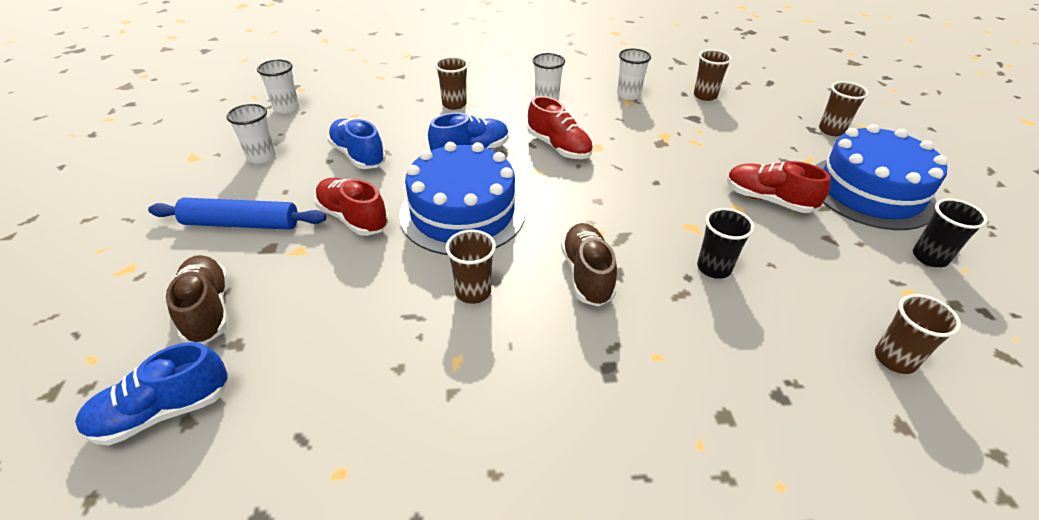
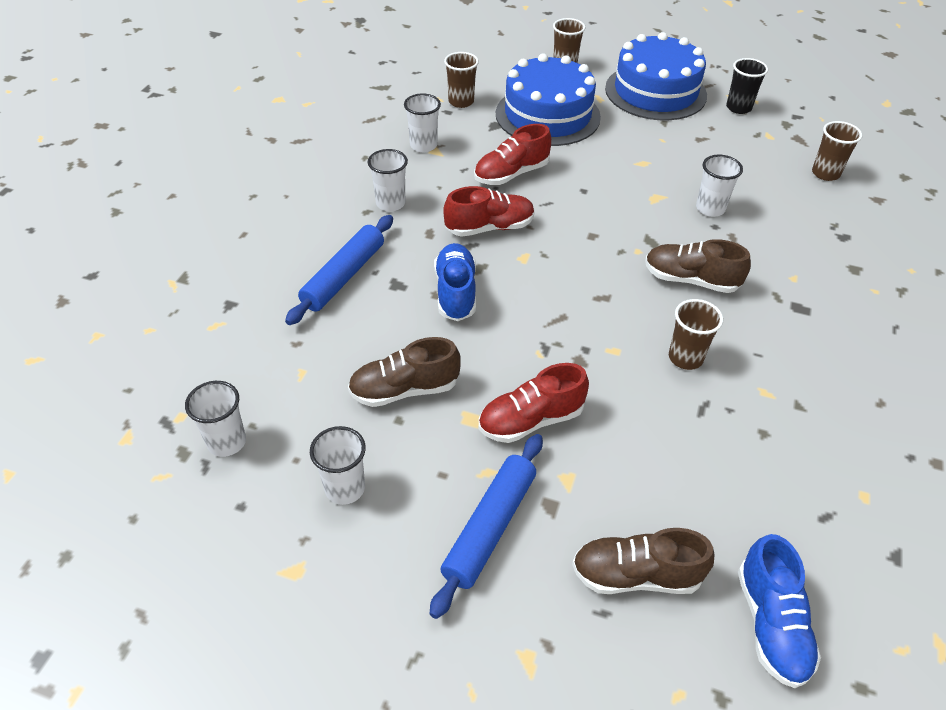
camera: 65 degrees left, 5 degrees up
(358, 155) = (404, 390): blue shoe -> brown shoe
(454, 104) = (344, 276): brown cup -> blue rolling pin
(462, 212) = (565, 331): blue cake -> blue cake (547, 115)
(714, 268) = (710, 208): black cup -> white cup
(768, 200) = (641, 143): red shoe -> red shoe (511, 174)

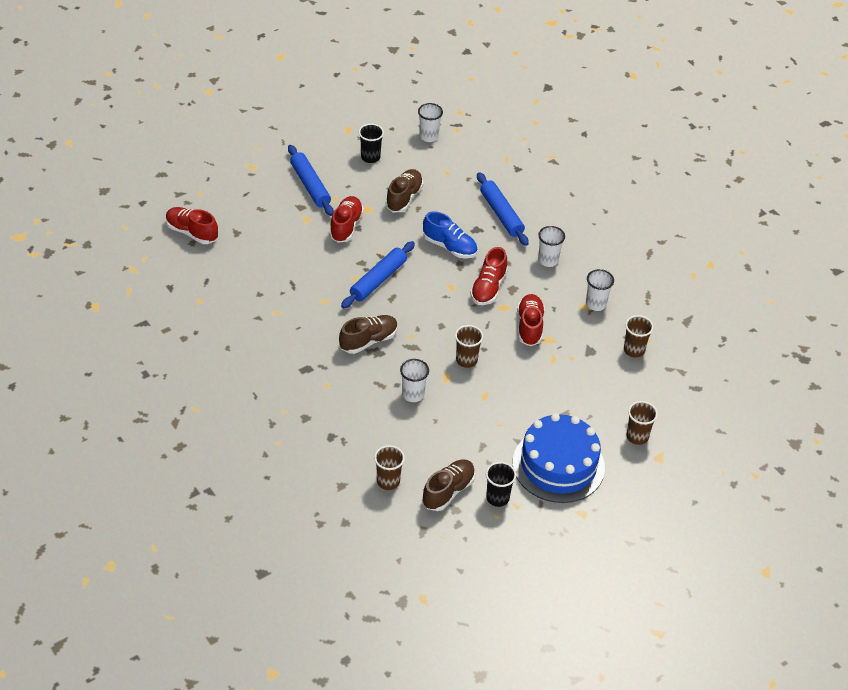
camera: 125 degrees right, 0 degrees up
(345, 488) = (370, 157): white cup -> black cup
(547, 115) = (579, 384): blue cake -> none
(590, 326) = (378, 280): none -> blue rolling pin
(636, 575) = (248, 211): brown shoe -> brown shoe (448, 491)
(685, 358) = (324, 300): brown cup -> brown cup (466, 360)
(771, 624) = (192, 232): blue shoe -> red shoe

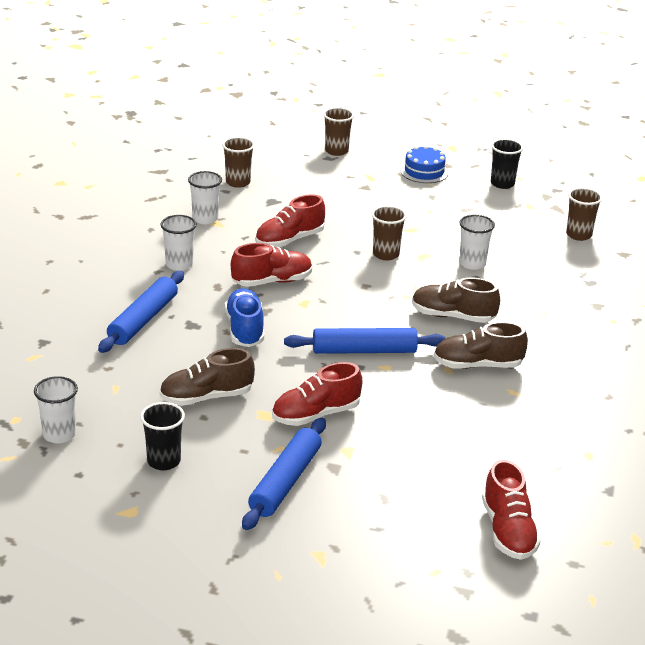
camera: 130 degrees left, 15 degrees down
(448, 491) = (536, 206): brown shoe -> brown shoe (477, 365)
(558, 465) = (424, 171): blue cake -> blue cake, size x0.50

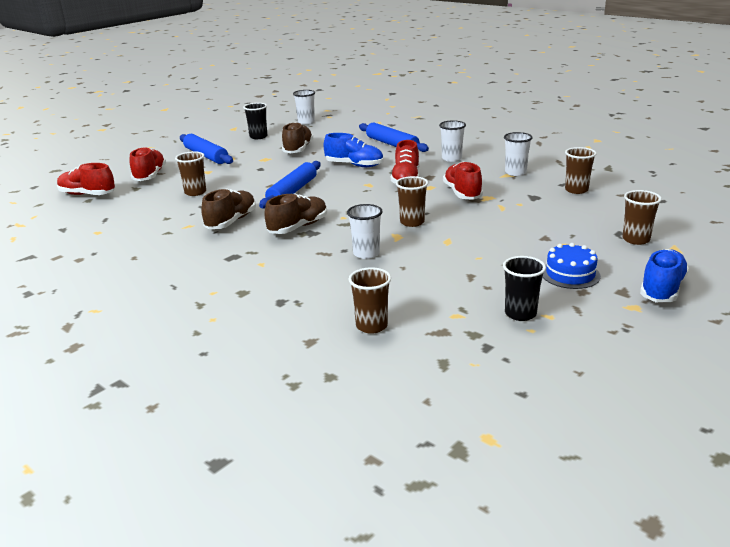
camera: 120 degrees right, 5 degrees down
(315, 414) = (248, 169): red shoe -> red shoe (150, 176)
(416, 139) = (662, 289): none -> blue shoe
(423, 429) = (195, 192): none -> brown cup

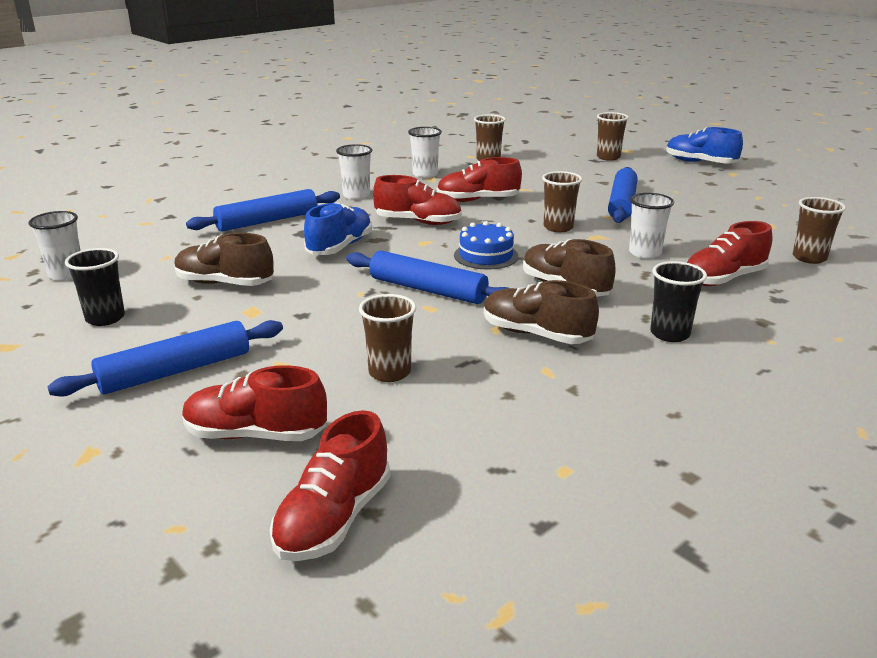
camera: 85 degrees left, 0 degrees up
(318, 282) = (723, 279): none -> red shoe
(484, 245) = (621, 204): none -> blue rolling pin
(520, 314) = (758, 204): black cup -> black cup (669, 334)
(570, 274) = (680, 183): blue cake -> blue cake (486, 256)

